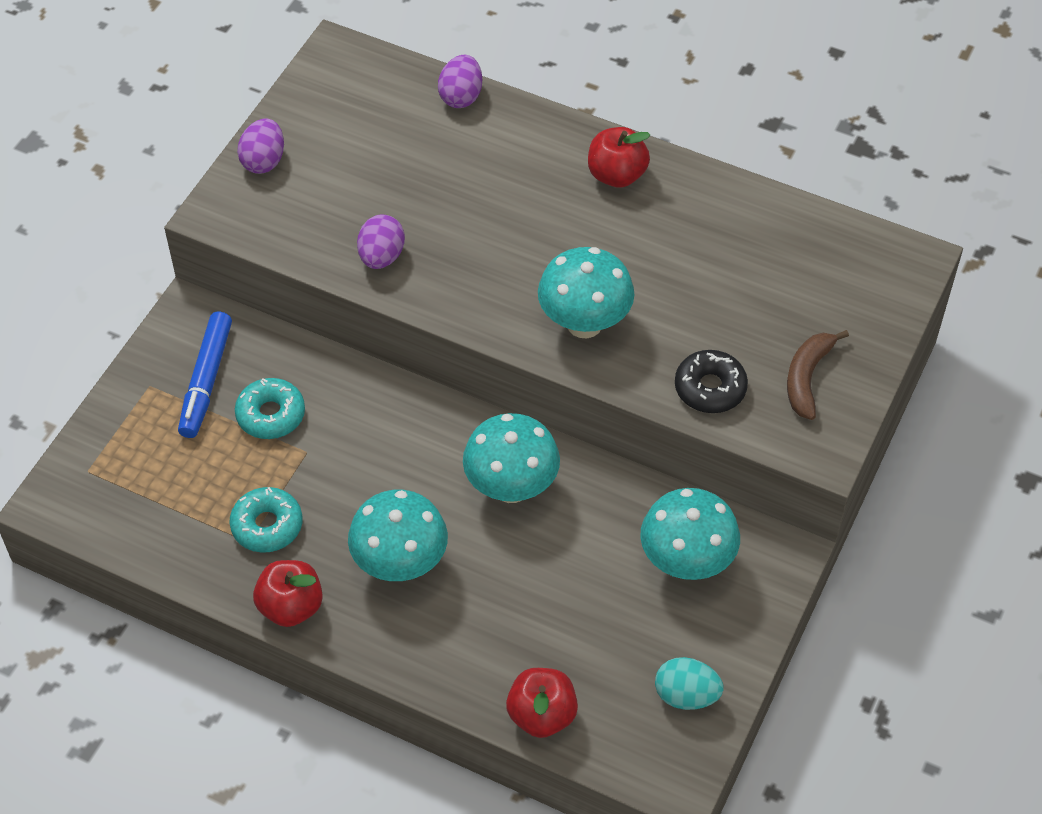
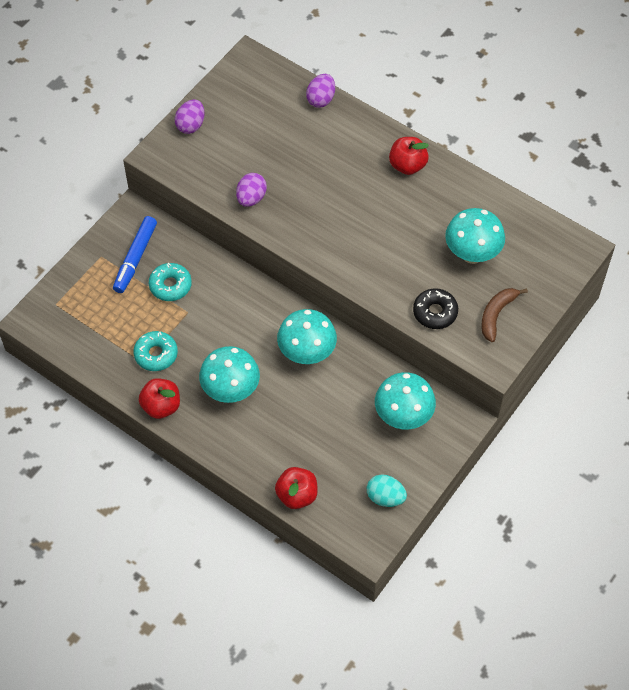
camera: 10 degrees right, 5 degrees up
(584, 324) = (367, 259): turquoise mushroom -> turquoise mushroom (472, 254)

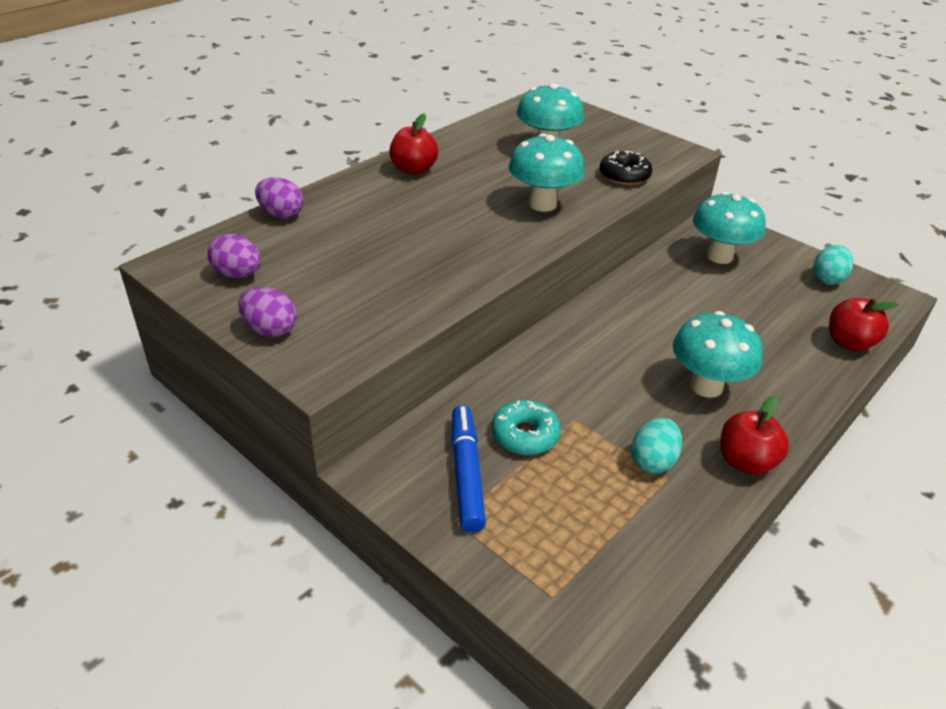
camera: 85 degrees left, 20 degrees down
(135, 258) = (466, 473): blue marker -> blue marker turned 120 degrees counterclockwise
(156, 354) = (653, 461): turquoise donut -> turquoise egg
(251, 198) = (432, 284): purple egg -> purple egg (238, 274)
(307, 353) = (641, 315): turquoise mushroom -> turquoise mushroom (542, 204)
(496, 315) = (625, 144): brown banana -> none

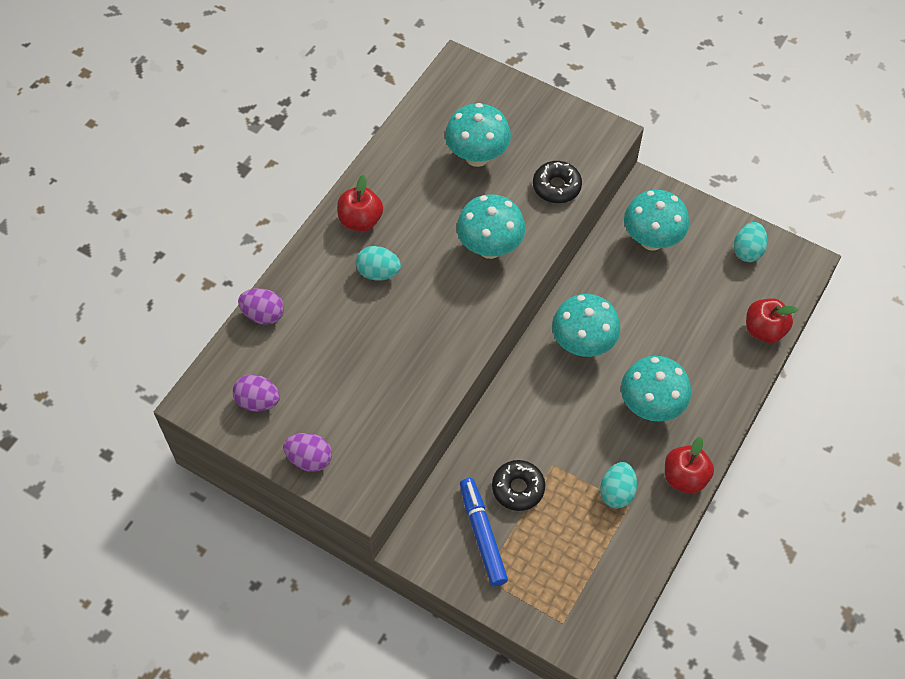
camera: 10 degrees left, 20 degrees up
(417, 204) = (378, 273): none -> turquoise egg
(525, 435) = (518, 488): turquoise donut -> black donut
(631, 321) = (583, 344): none -> turquoise mushroom

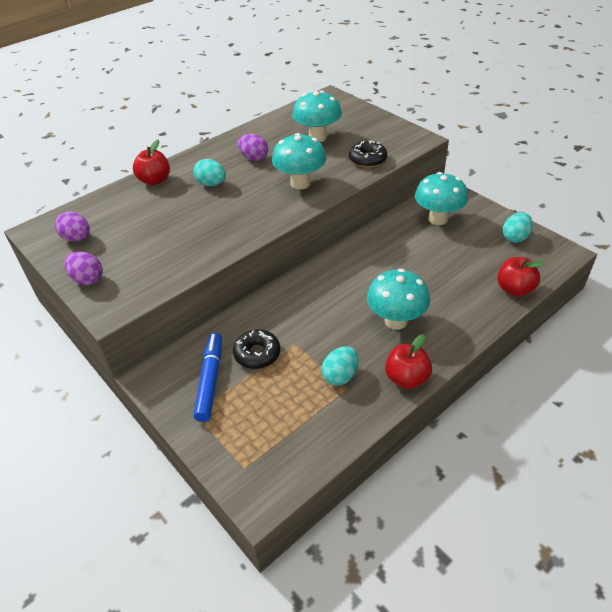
camera: 20 degrees right, 15 degrees down
(263, 315) = (117, 193): purple egg -> purple egg (254, 158)
(360, 220) = (217, 156): red apple -> red apple (155, 180)
(583, 344) = (356, 270): turquoise mushroom -> none

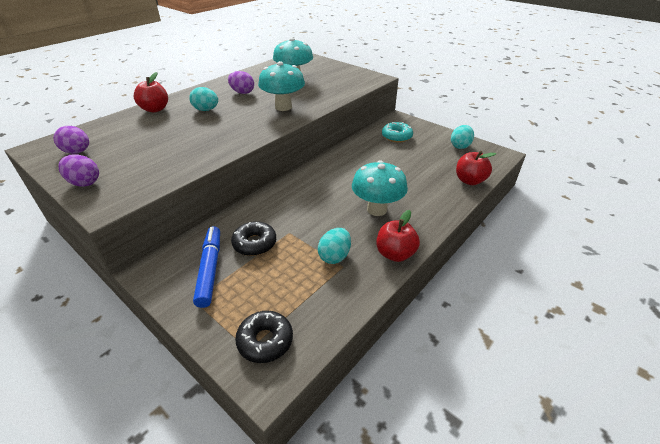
camera: 10 degrees left, 5 degrees down
(367, 159) = (337, 91): black donut -> black donut (265, 341)
(438, 219) = (396, 136): turquoise mushroom -> turquoise donut

